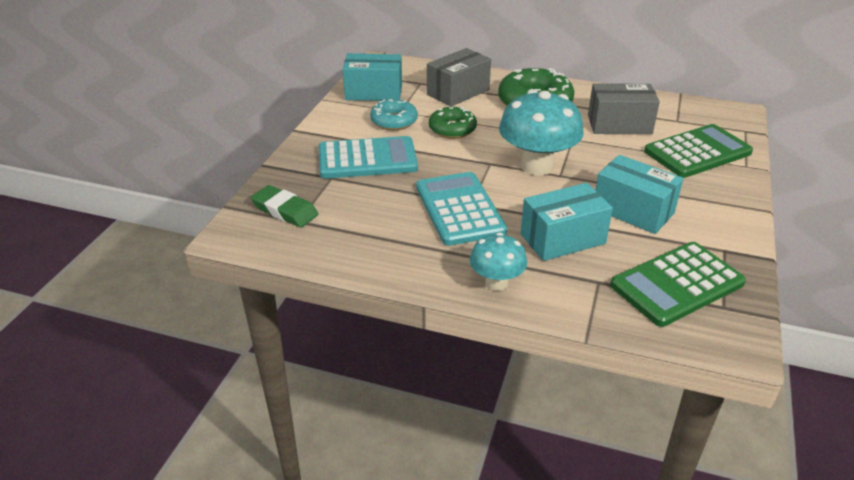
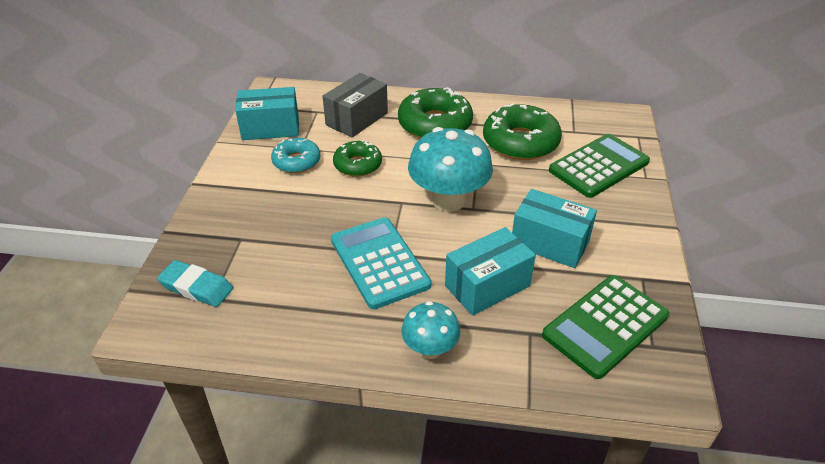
camera: 10 degrees left, 5 degrees up
(285, 210) = (196, 287): green eraser -> turquoise eraser
(367, 159) = (275, 211): turquoise calculator -> none
(619, 125) = (520, 142): grey box -> green donut

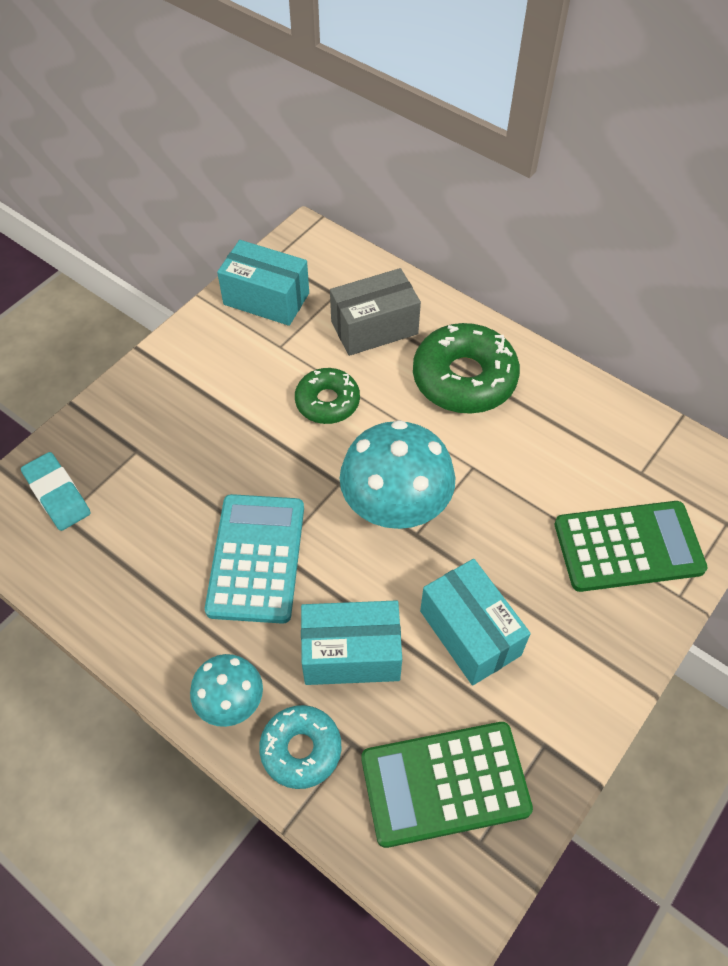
camera: 30 degrees right, 15 degrees up
(296, 161) = (262, 365): turquoise donut -> turquoise donut (301, 749)
(520, 142) = (553, 458): green donut -> none

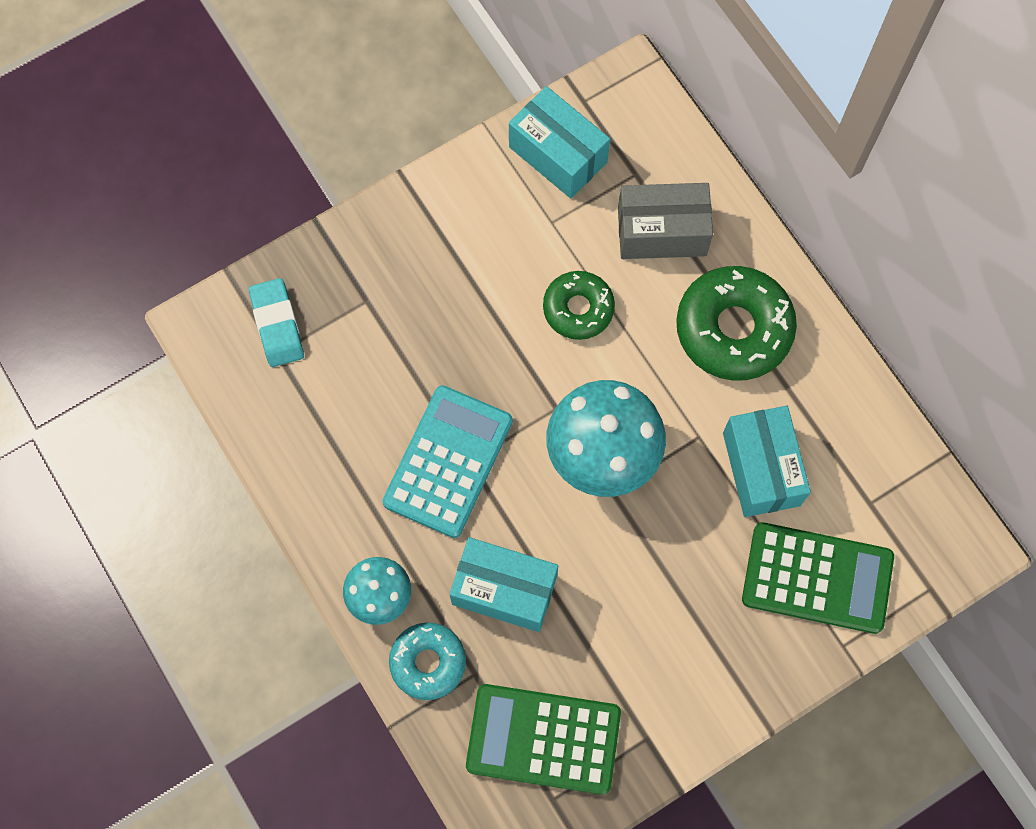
camera: 20 degrees right, 15 degrees up
(470, 633) = (623, 609): turquoise box -> turquoise box (761, 469)

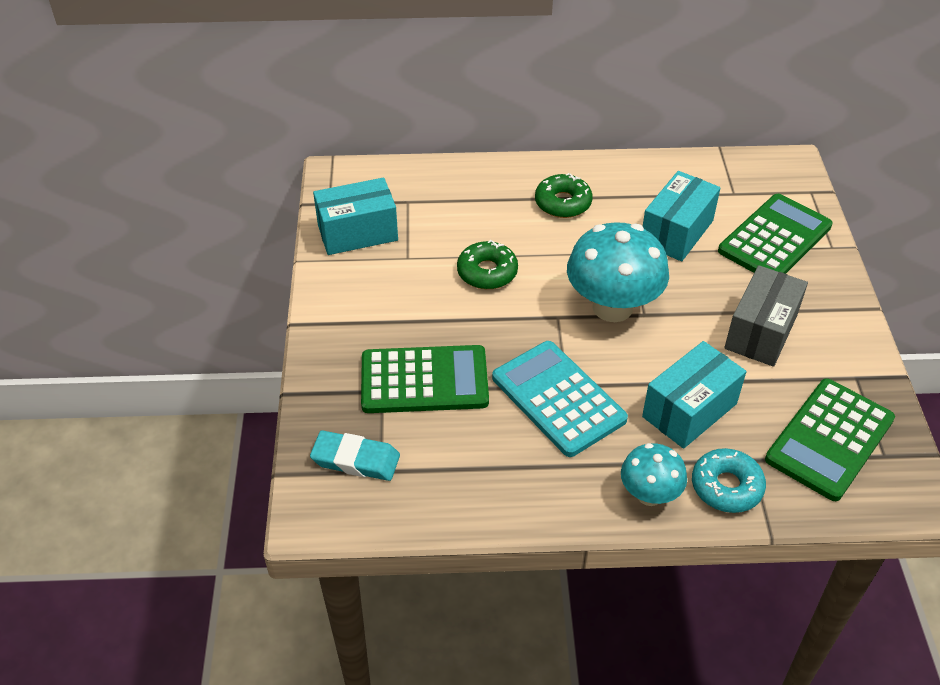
camera: 60 degrees left, 25 degrees down
(400, 330) = (424, 380): none -> green calculator
(662, 232) = (462, 207): grey box -> grey box (760, 332)
(733, 329) = (563, 203): green donut -> green donut, size x0.61
(761, 469) = (676, 232): turquoise box -> turquoise box turned 75 degrees counterclockwise

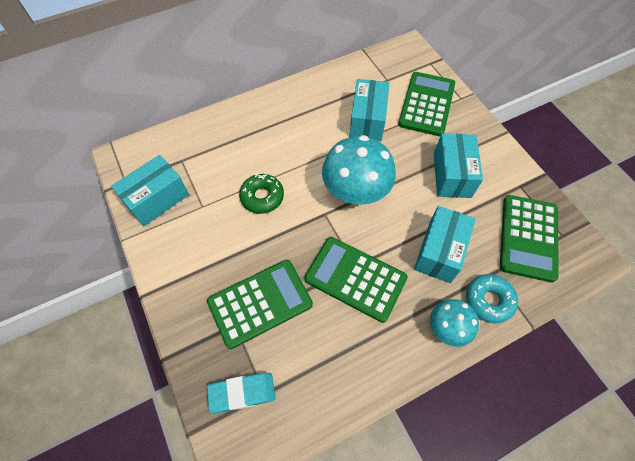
camera: 25 degrees left, 15 degrees up
(558, 399) = (355, 279): turquoise calculator -> green calculator
(563, 203) = (286, 124): green donut -> none
(760, 332) = (451, 175): grey box -> turquoise box

